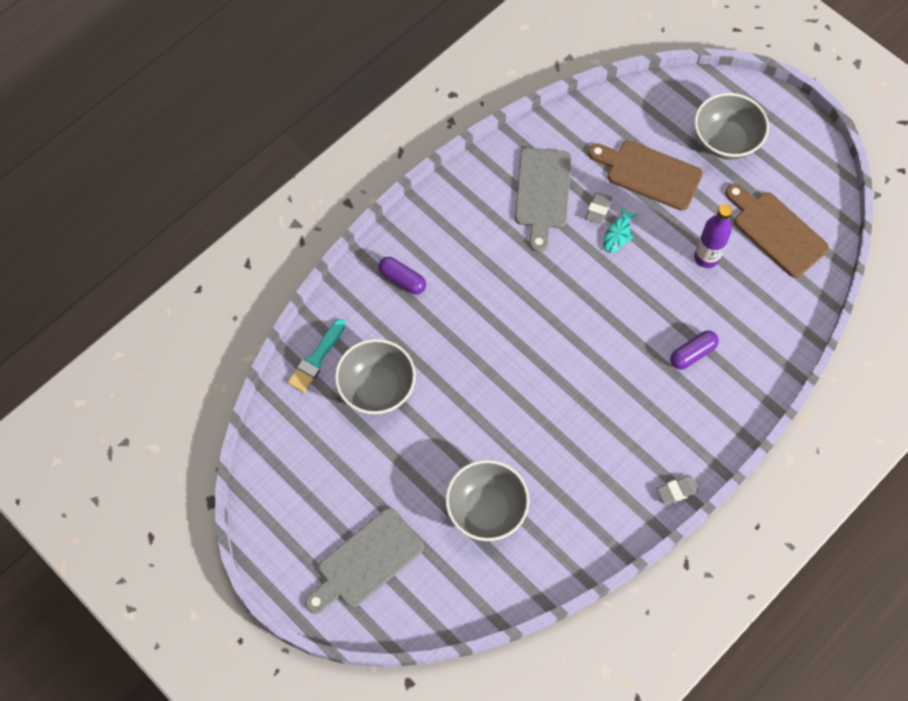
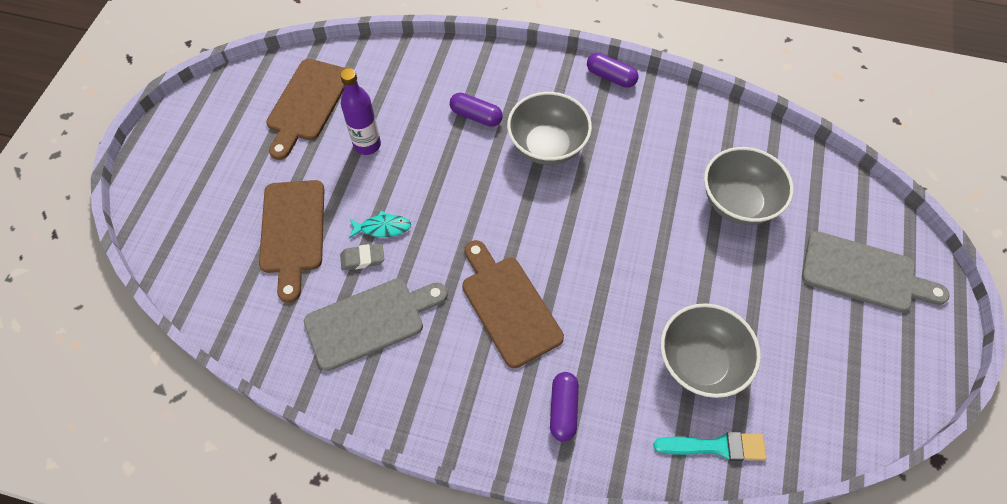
camera: 120 degrees left, 5 degrees down
(500, 286) = (508, 306): none -> brown cutting board
(677, 491) = (611, 77): grey eraser -> purple capsule
(725, 141) = (217, 183): grey bowl -> grey bowl (547, 146)

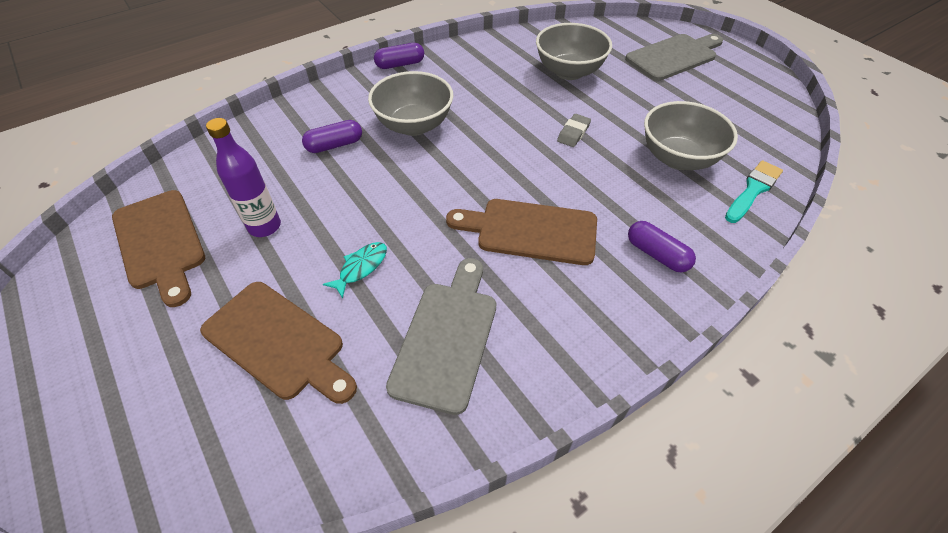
camera: 50 degrees left, 10 degrees down
(362, 259) = (375, 302): grey eraser -> grey eraser (573, 133)

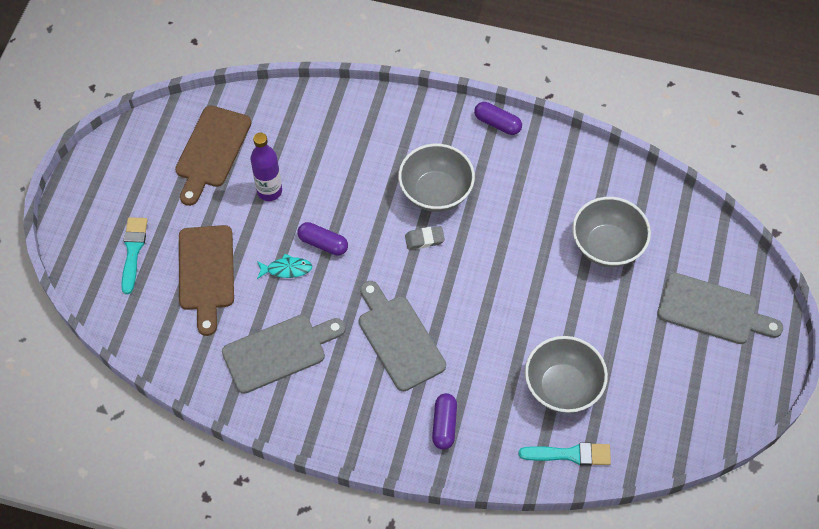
camera: 50 degrees right, 10 degrees up
(156, 400) = (133, 251): none -> turquoise brush
(334, 145) = (370, 163): purple capsule -> purple capsule (323, 243)
(530, 231) = (399, 338): brown cutting board -> grey cutting board
(573, 133) = (526, 300): grey eraser -> grey eraser (424, 239)

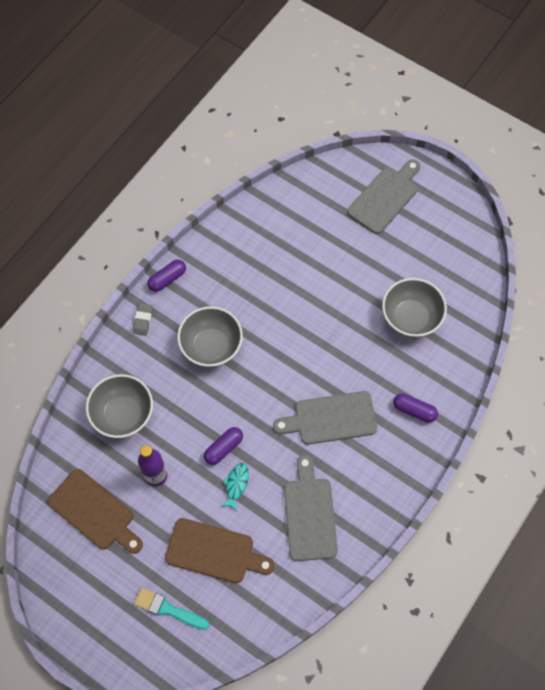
camera: 70 degrees left, 5 degrees up
(424, 239) = (250, 370): grey eraser -> grey eraser (143, 320)
(570, 454) = (465, 333): turquoise brush -> none
(607, 246) = (307, 244): grey bowl -> grey bowl (123, 414)

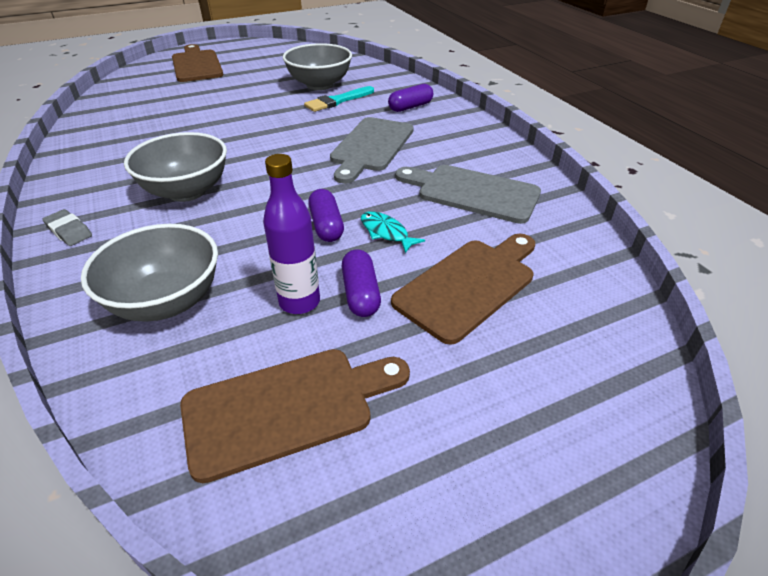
camera: 60 degrees left, 25 degrees down
(167, 279) = (55, 194): purple capsule -> purple capsule (360, 294)
(168, 609) = (538, 374): turquoise brush -> turquoise brush (337, 101)
(385, 197) = (197, 65): grey cutting board -> brown cutting board

